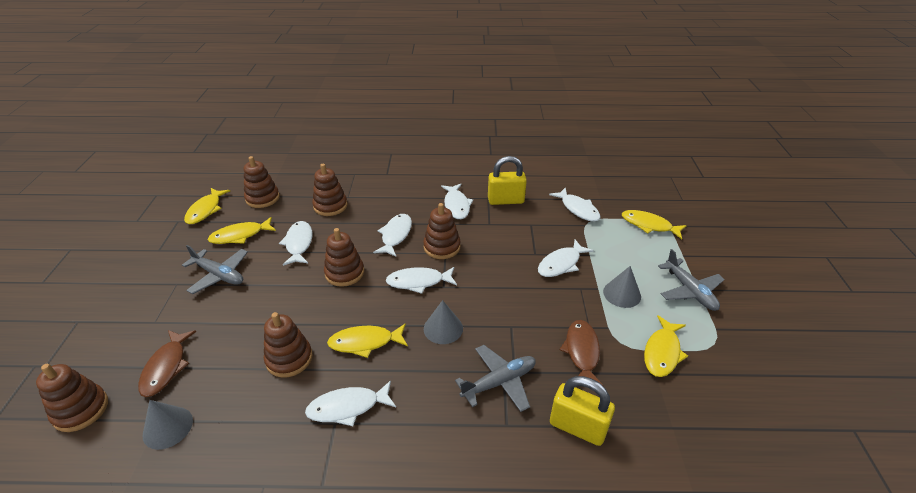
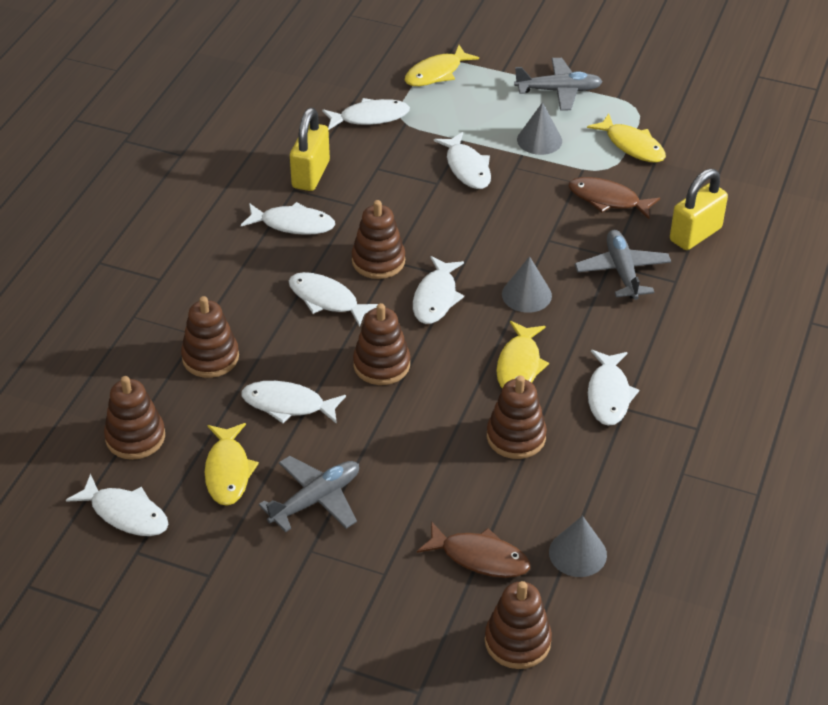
camera: 70 degrees left, 5 degrees up
(205, 210) = (125, 514): yellow fish -> white fish

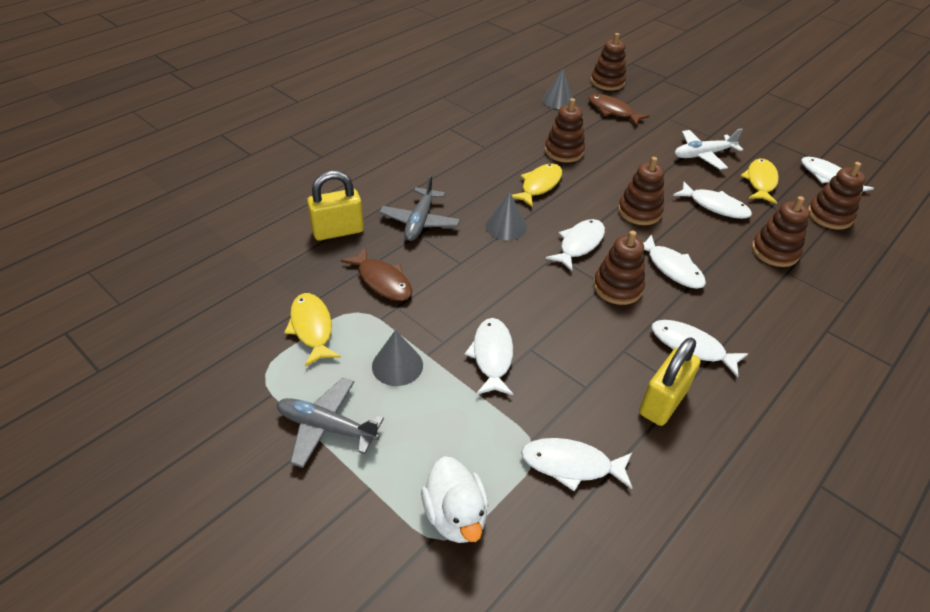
camera: 160 degrees left, 0 degrees up
(316, 500) = (703, 155): grey plane -> white plane
(436, 73) = (455, 515): yellow fish -> white duck
(609, 395) = (490, 155): white fish -> none

